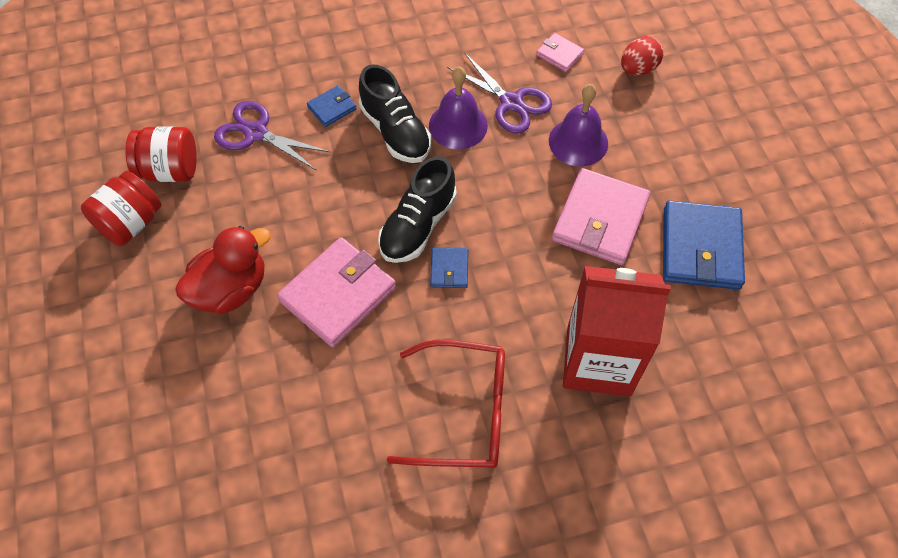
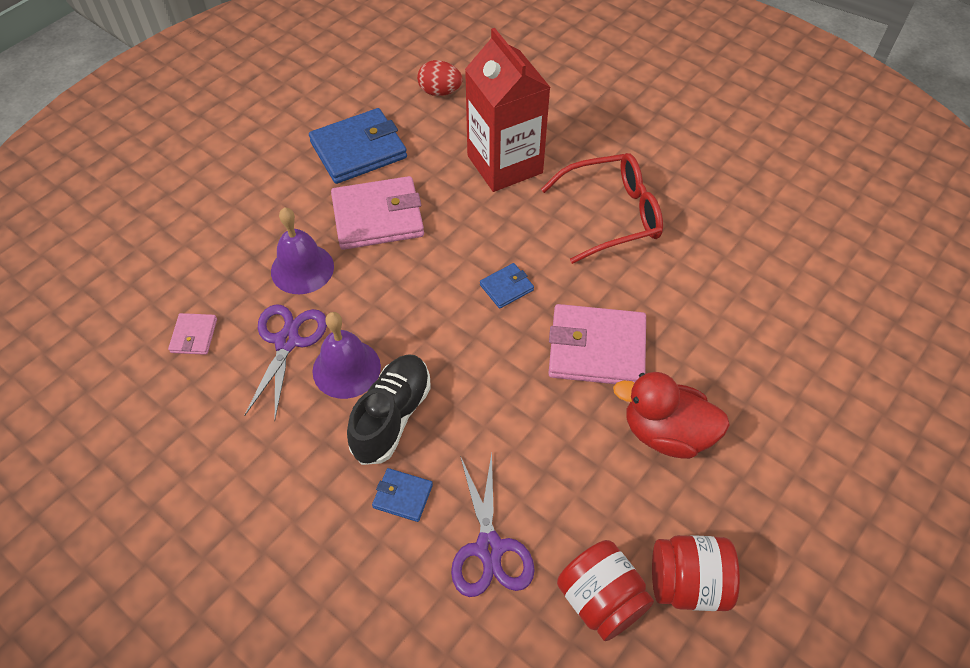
camera: 125 degrees left, 5 degrees down
(418, 225) = (483, 333): black shoe -> none
(464, 412) = (612, 215): red glasses -> red glasses turned 105 degrees clockwise
(638, 69) = (178, 266): red egg -> red egg (440, 92)

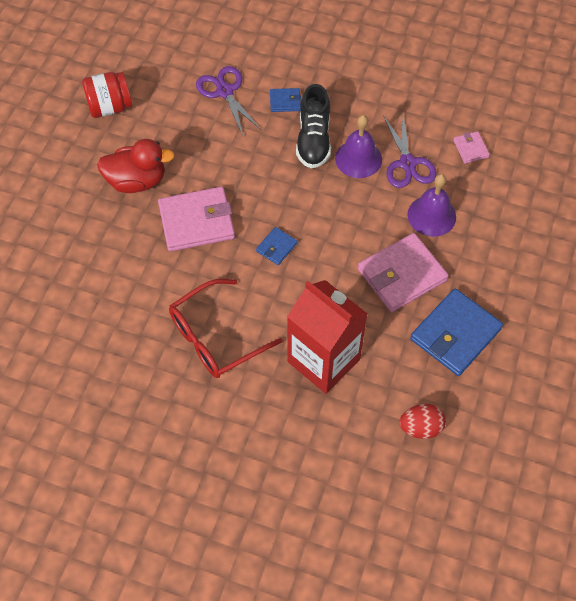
camera: 160 degrees right, 5 degrees up
(600, 599) = (156, 87): red jar -> none

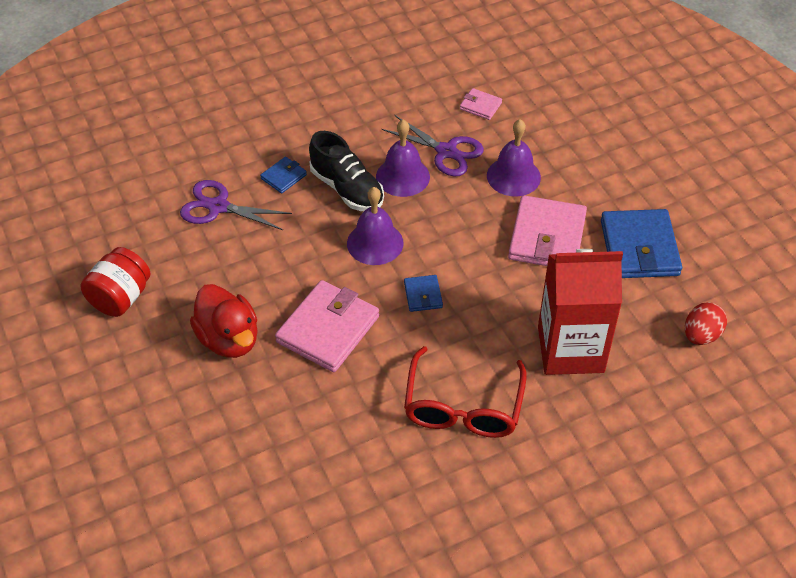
camera: 45 degrees left, 10 degrees down
(137, 181) = (229, 339): red duck -> red duck turned 105 degrees clockwise
(288, 189) = (375, 243): none -> purple bell

